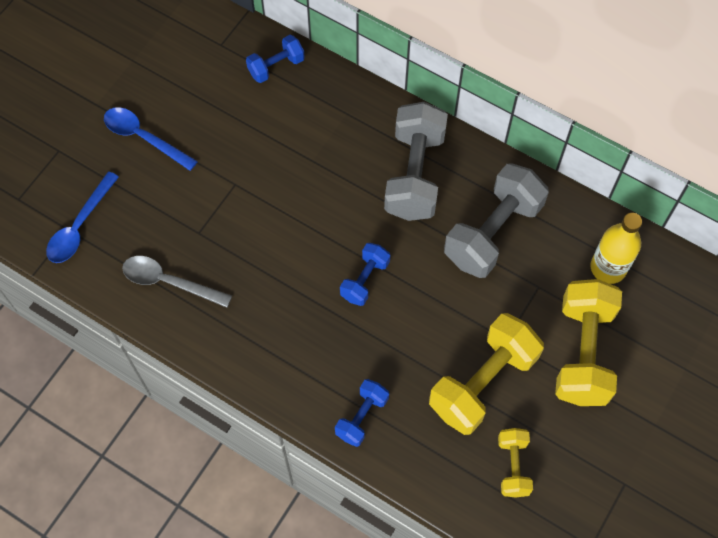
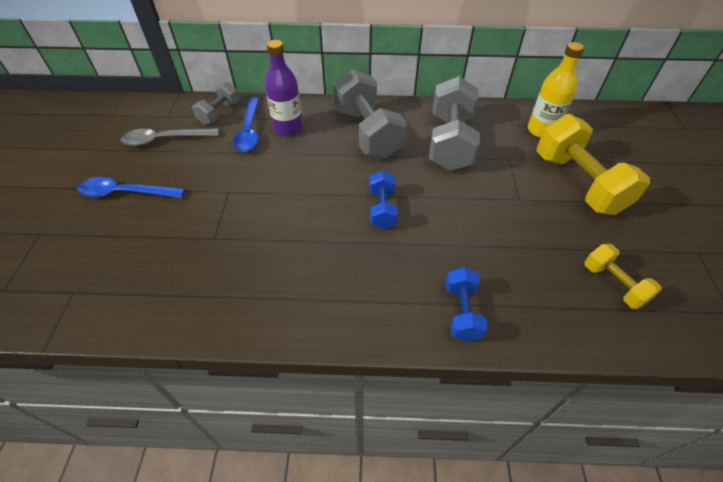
camera: 30 degrees left, 15 degrees down
(80, 226) = (85, 284): blue spoon -> blue spoon (249, 131)
(169, 282) = (204, 289): grey spoon -> grey spoon (164, 140)
(276, 66) = (219, 113): blue dumbbell -> grey dumbbell
(336, 125) = (288, 128): none -> purple bottle
(483, 382) = (532, 235): yellow dumbbell -> none

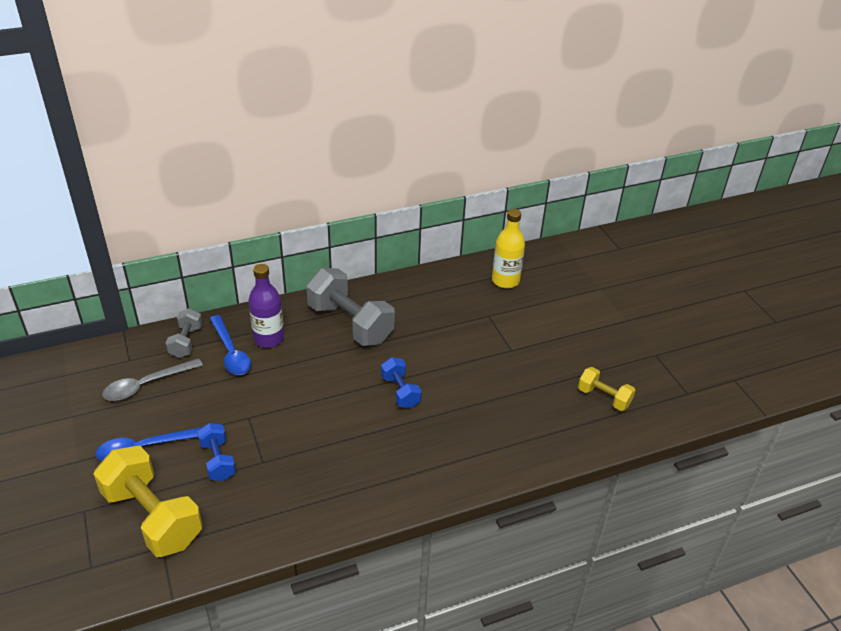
camera: 25 degrees left, 10 degrees down
(450, 142) = (431, 313): grey dumbbell -> none
(462, 312) = (502, 453): blue dumbbell -> blue dumbbell (218, 461)
(578, 183) = (552, 322): yellow dumbbell -> yellow dumbbell (153, 517)

